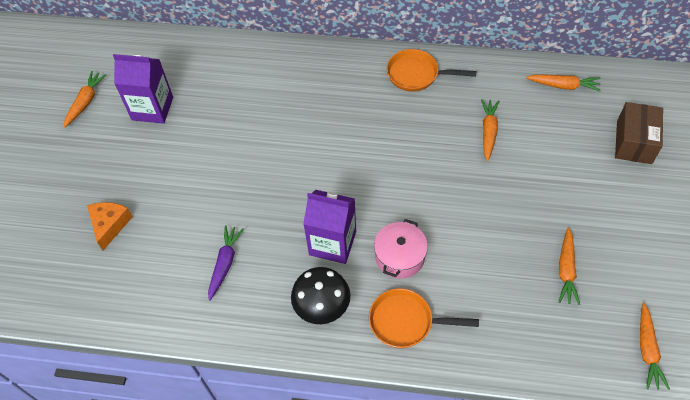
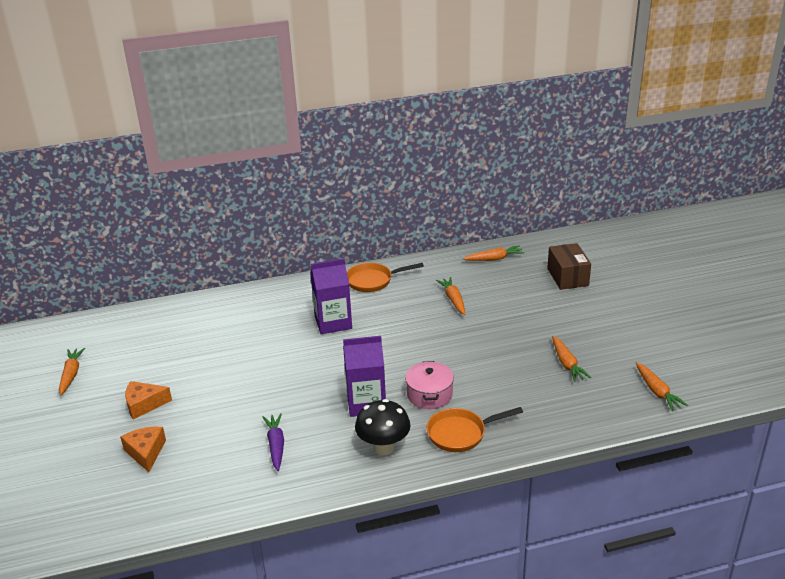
camera: 25 degrees left, 25 degrees down
(132, 164) = (144, 404): none -> orange cheese
(152, 108) = (143, 362): purple carton -> purple carton (333, 322)

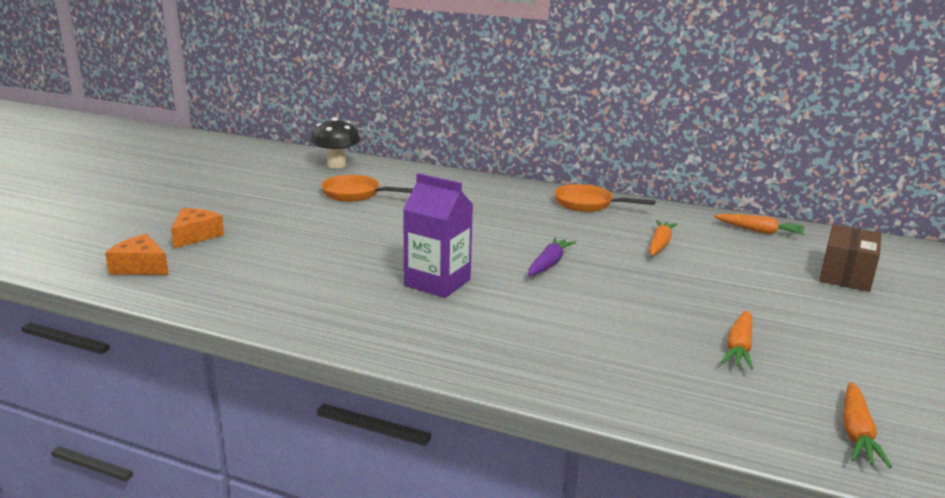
camera: 35 degrees right, 10 degrees down
(71, 375) = (234, 174): orange carrot -> none
(144, 404) = (249, 208): orange cheese -> orange cheese (140, 267)
(276, 445) = (301, 276): purple carrot -> purple carrot (549, 264)
(333, 322) = (500, 217): purple carton -> none
(383, 447) = (397, 323): black mushroom -> black mushroom (336, 165)
(429, 395) = (516, 304): pink pot -> none
(461, 433) = (501, 350): orange pan -> orange pan (355, 194)

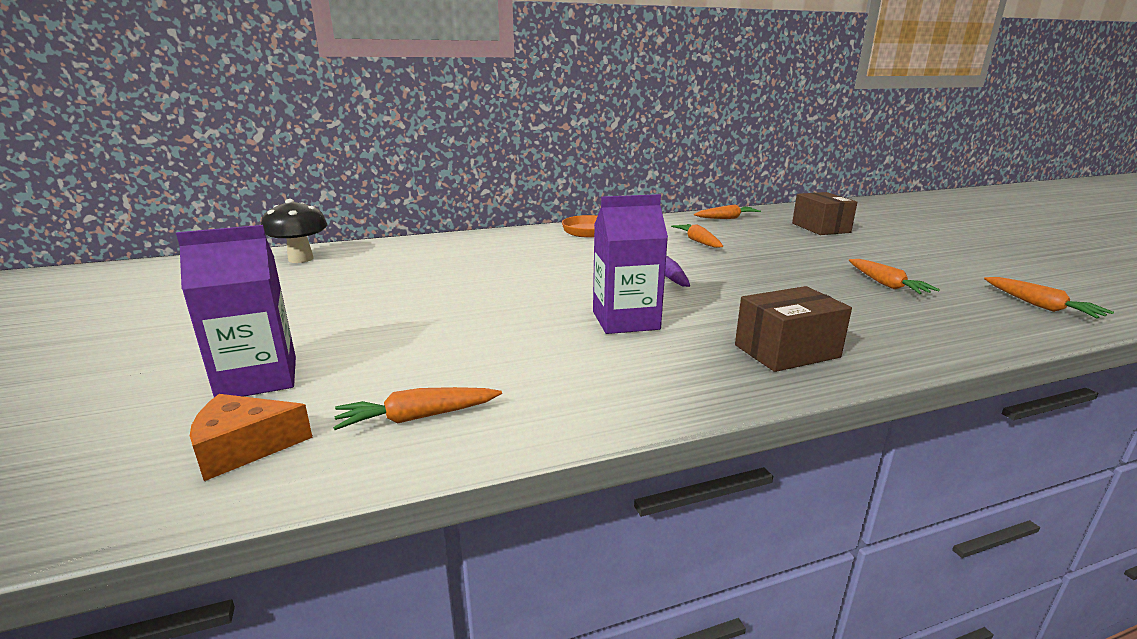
camera: 40 degrees left, 0 degrees up
(195, 236) = (258, 378): orange cheese -> purple carton
(220, 286) = (418, 417): none -> orange carrot
(355, 194) = (379, 277): orange pan -> none
(493, 349) = (786, 351): none -> brown box

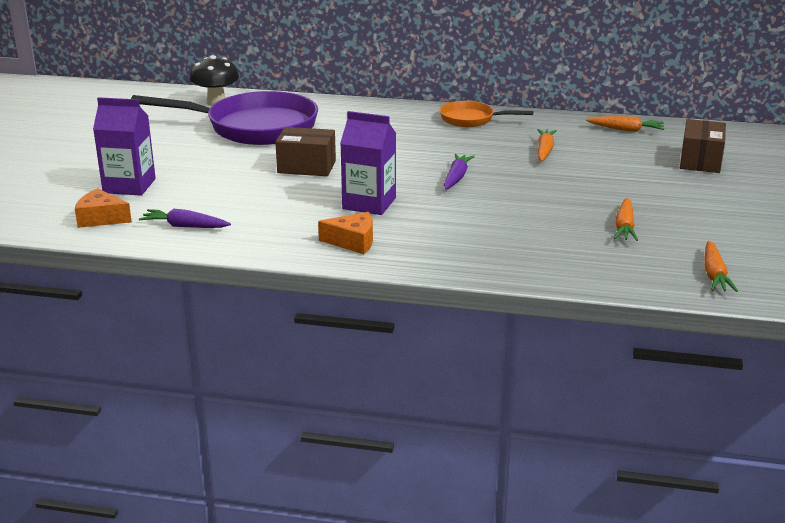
camera: 30 degrees right, 5 degrees up
(377, 273) = (253, 127): none -> purple pan
(418, 417) = (185, 226): orange carrot -> purple carrot
(682, 370) = (353, 242): none -> orange cheese
(786, 351) = (438, 249): brown box -> brown box (306, 167)

